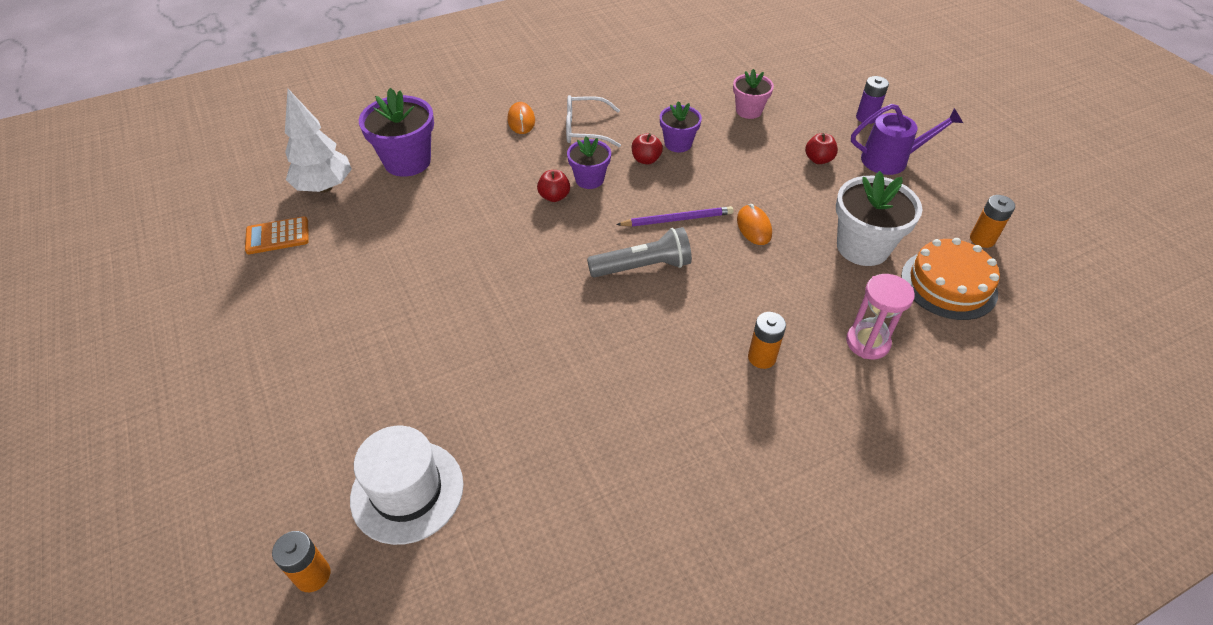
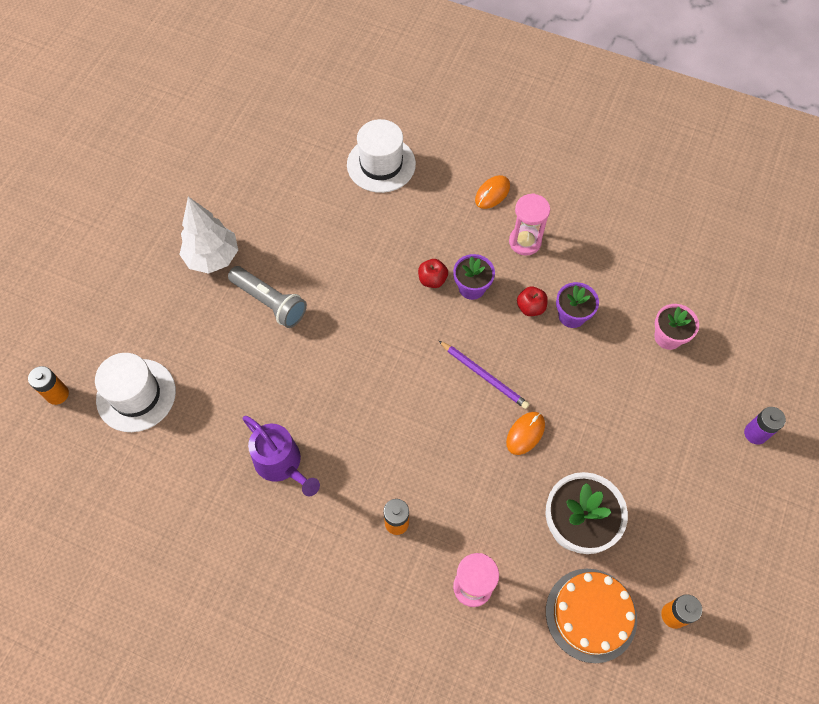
camera: 50 degrees right, 15 degrees up
(277, 236) = (251, 159): orange calculator -> none
(325, 187) = (313, 142): white tree -> white tree (213, 258)
(407, 161) = (381, 164): purple flower pot -> white hat
(585, 129) = (525, 242): white glasses -> pink hourglass
(643, 267) = (415, 388): grey flashlight -> grey flashlight (270, 302)
(818, 159) = (655, 430): red apple -> none
(891, 160) = (713, 487): purple watering can -> purple watering can (282, 464)

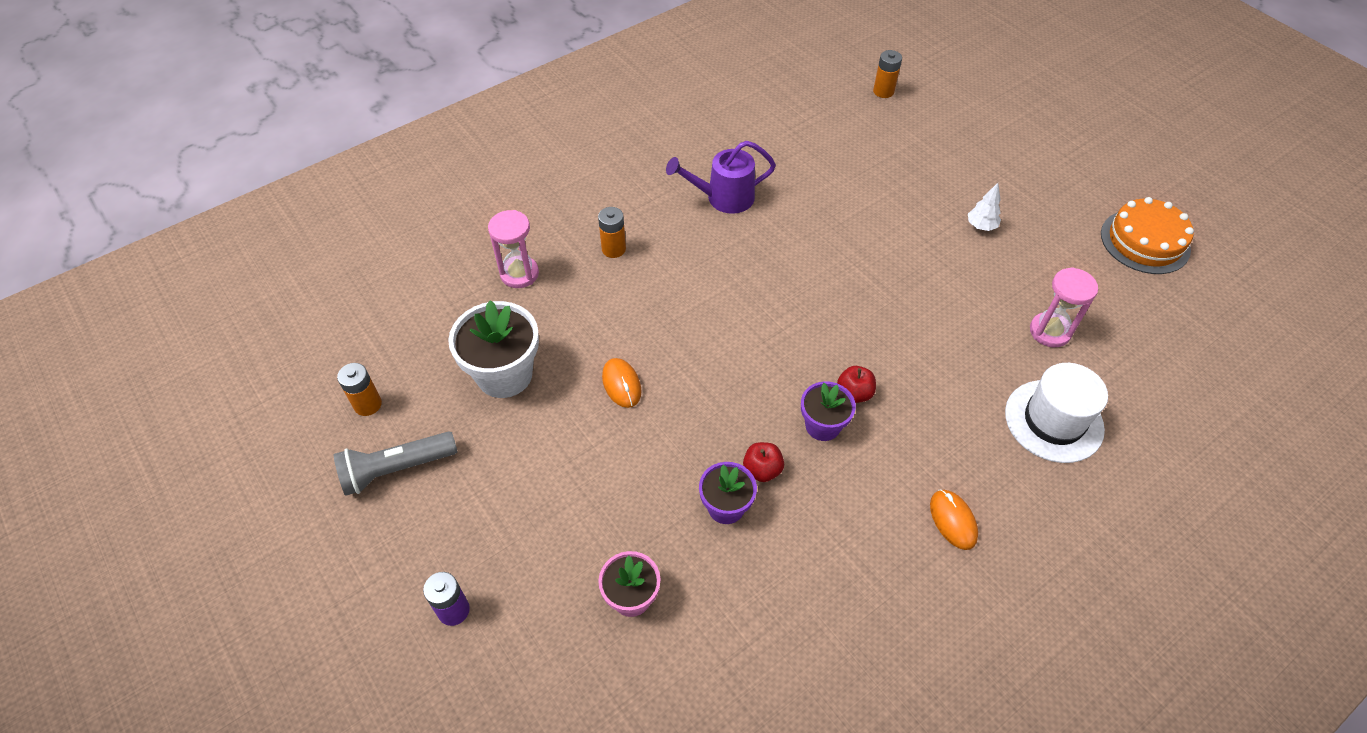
camera: 120 degrees right, 10 degrees down
(136, 395) = (853, 133): white hat -> none
(213, 258) = (981, 226): white tree -> white tree, size x0.50
(270, 302) = (901, 249): grey flashlight -> grey flashlight (396, 469)
(484, 376) = (707, 382): purple pencil -> none
(525, 242) = (858, 516): pink hourglass -> pink hourglass (1049, 331)
(591, 615) = (425, 342): orange cake -> orange cake (1145, 241)

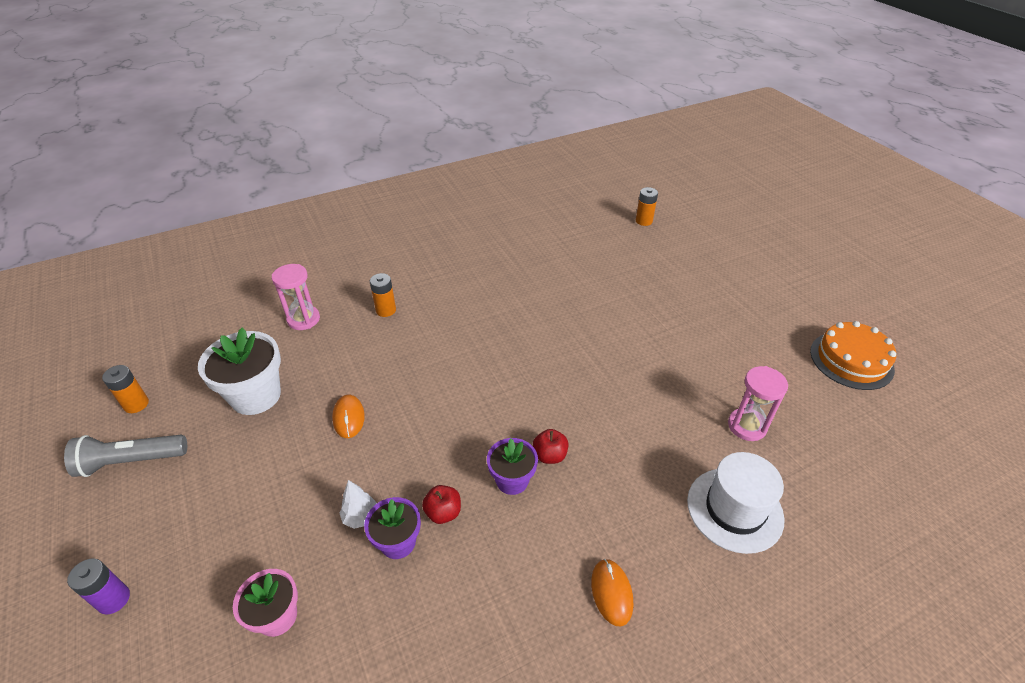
camera: 10 degrees right, 10 degrees down
(723, 198) = (488, 283): purple watering can -> none
(981, 226) = (702, 330): white tree -> white tree (361, 517)

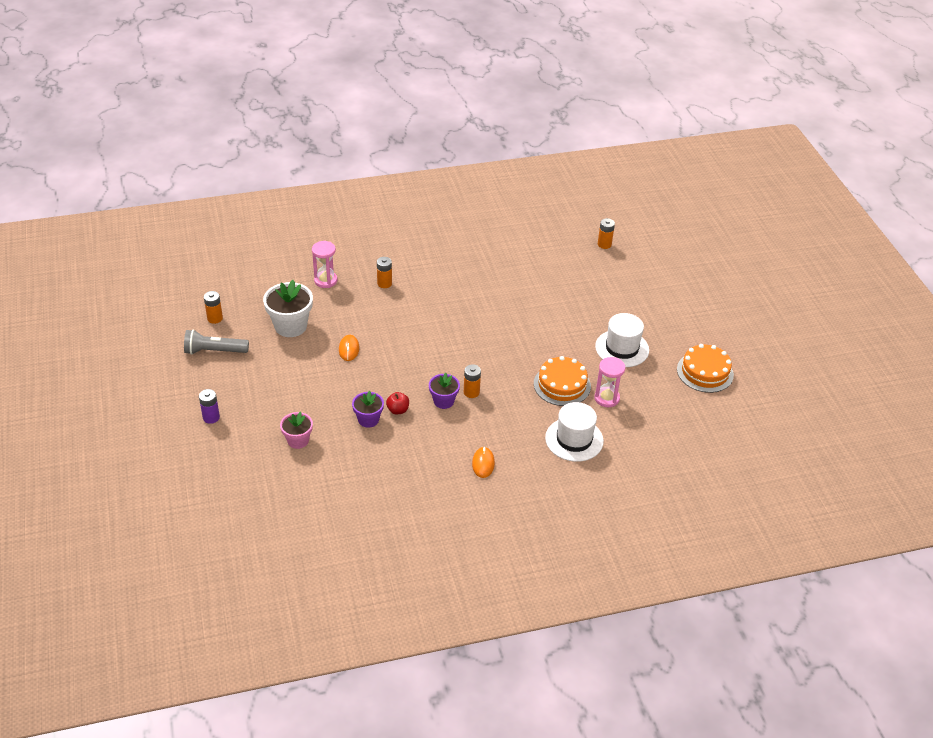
camera: 10 degrees right, 0 degrees up
(361, 517) = (349, 404): white tree -> none
(550, 455) = (471, 392): red apple -> orange battery
(675, 416) = (562, 385): none -> orange cake
(729, 346) = (622, 348): none -> white hat

